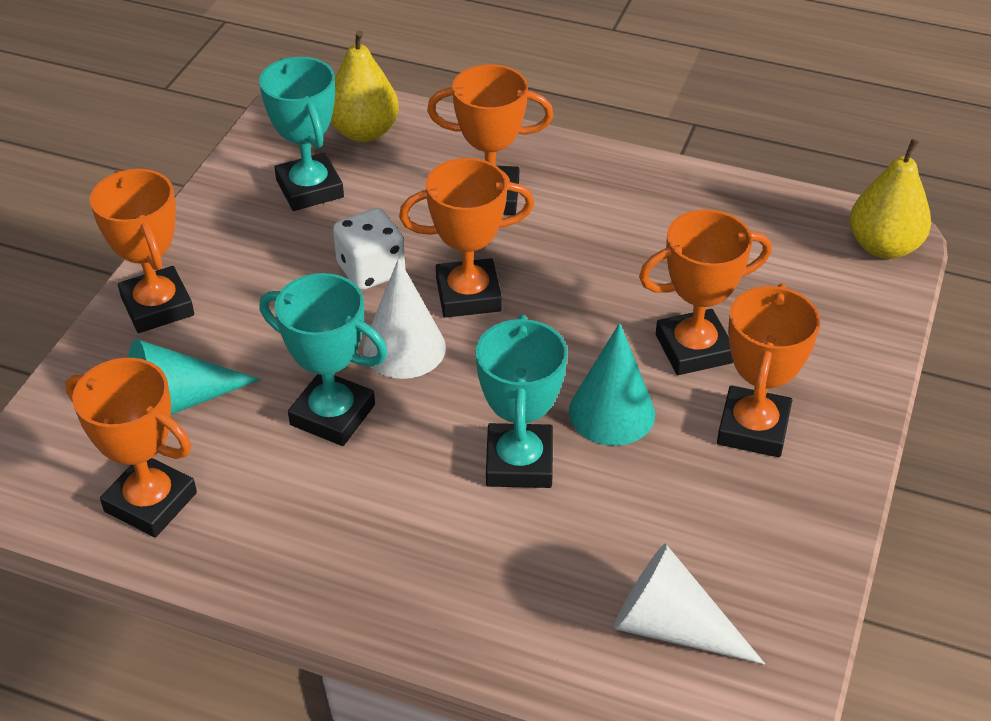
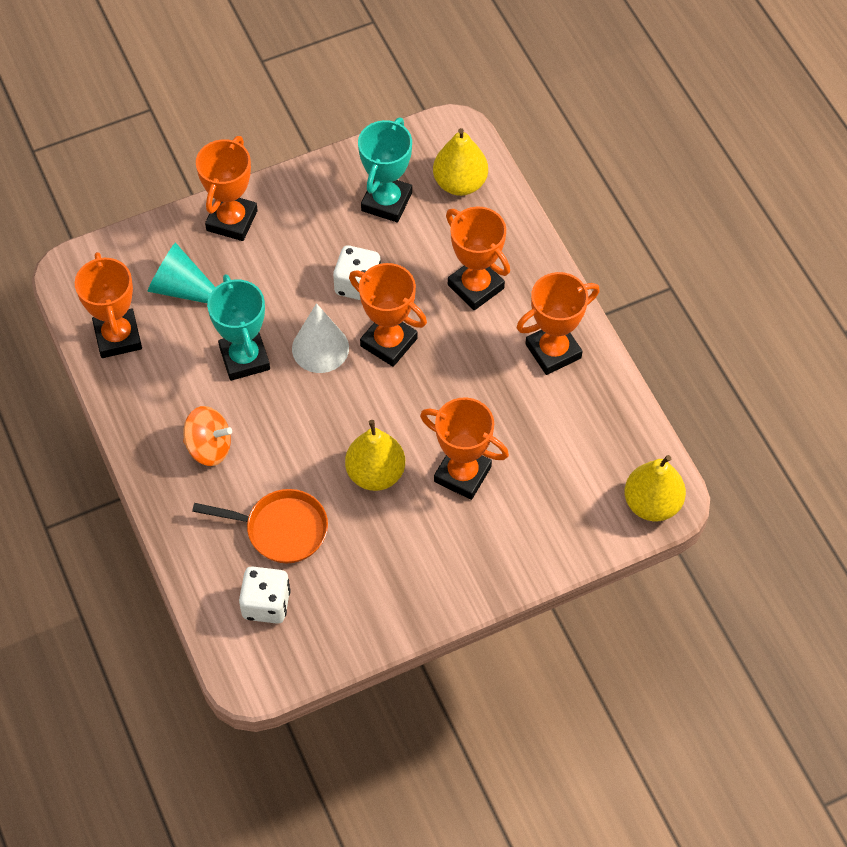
camera: 45 degrees right, 15 degrees up
(401, 527) = (209, 447): none -> orange spinning top
(519, 462) = (299, 461): turquoise trophy -> none
(587, 540) = (281, 529): none -> orange pan
(611, 412) = (375, 473): turquoise cone -> yellow pear
(672, 627) = (266, 604): white cone -> white dice
(753, 428) = (433, 544): orange trophy -> orange trophy (553, 351)

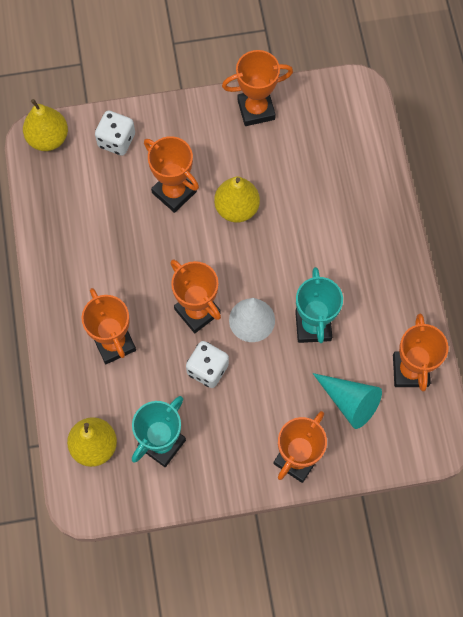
camera: 165 degrees left, 10 degrees up
(209, 447) = (355, 259): orange spinning top -> none
(266, 604) = (337, 134): white dice -> white dice (116, 140)
(281, 529) = (315, 183): orange pan -> none
(553, 351) = (73, 272): orange trophy -> orange trophy (256, 109)

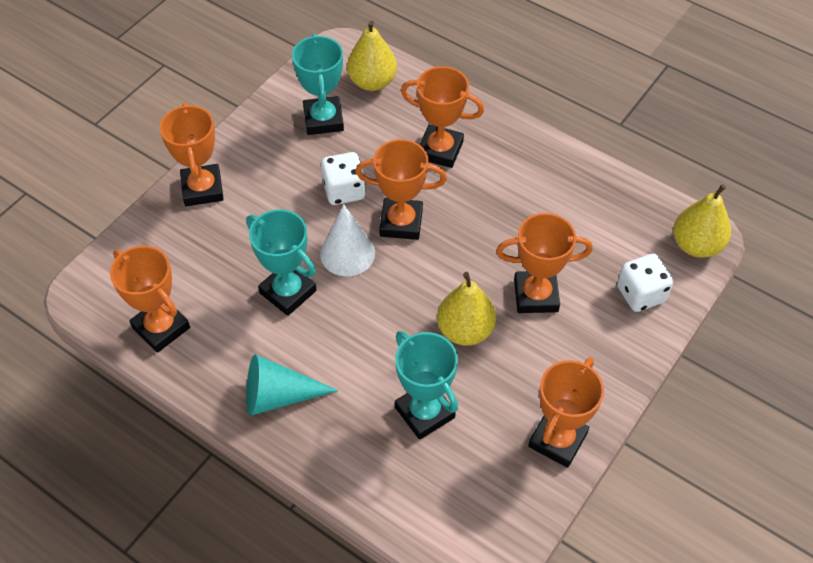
camera: 135 degrees right, 15 degrees down
(308, 183) = (424, 412): none -> turquoise trophy
(349, 401) = (196, 261): turquoise cone -> turquoise cone (279, 396)

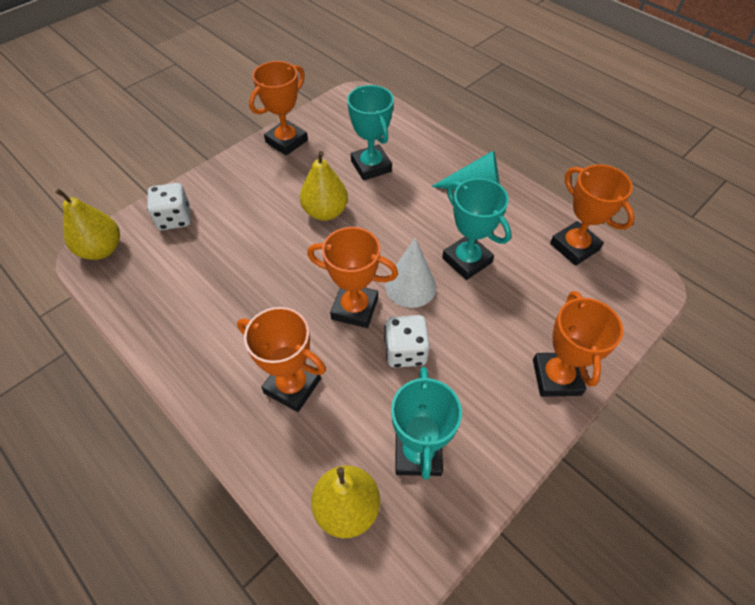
camera: 170 degrees left, 0 degrees up
(536, 295) = (259, 229): orange trophy -> none

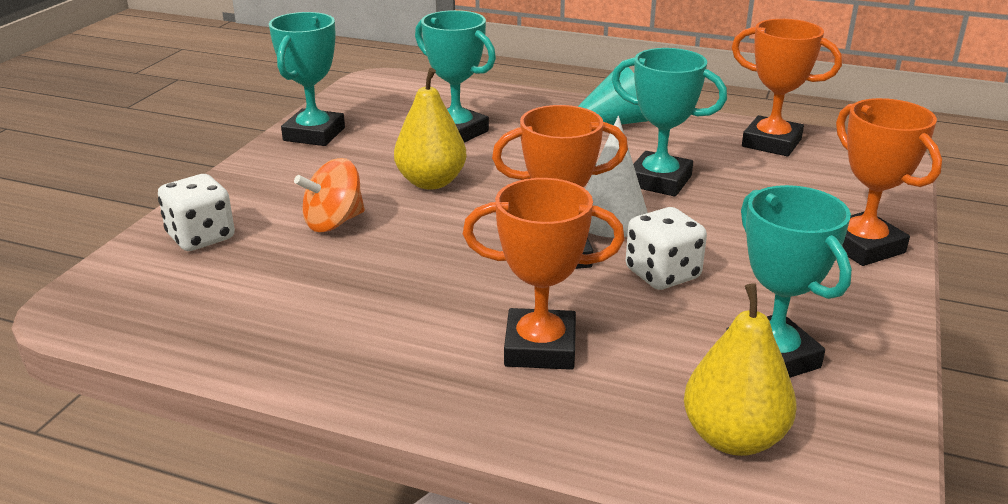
camera: 25 degrees left, 25 degrees down
(102, 249) = (98, 295): yellow pear -> none
(249, 230) = (334, 222): none -> orange spinning top
(286, 141) = (314, 134): orange trophy -> turquoise trophy

